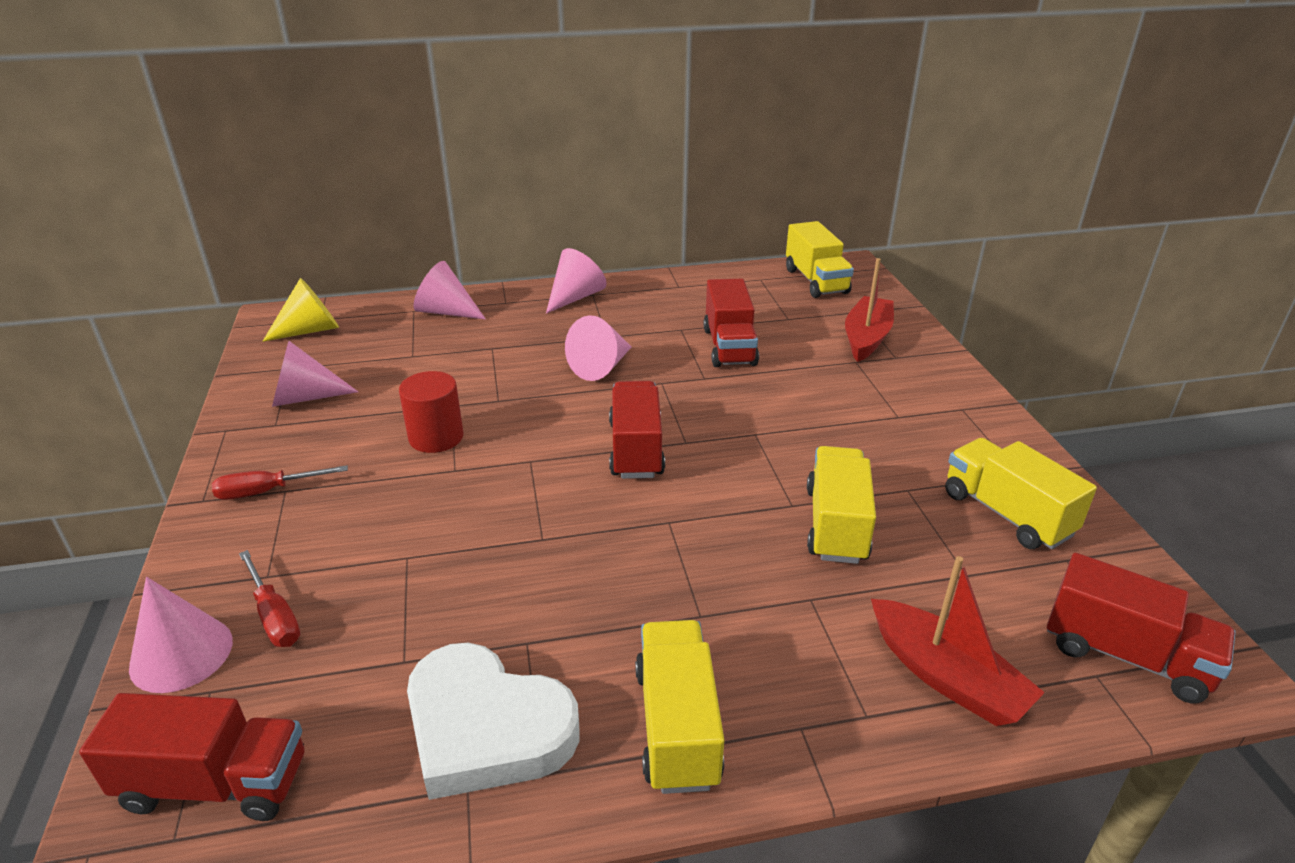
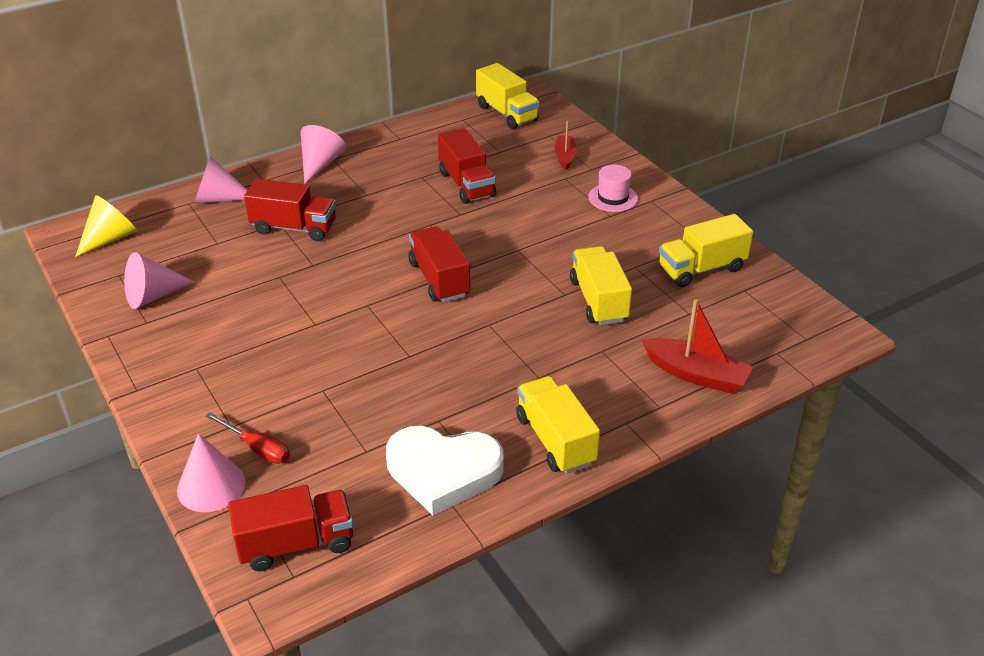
camera: 20 degrees left, 5 degrees up
(267, 491) = (183, 372): red screwdriver -> none
(436, 437) = (284, 303): red cylinder -> none
(601, 367) = (377, 221): pink cone -> none
(866, 338) = (565, 157): red boat -> red boat, size x0.63
(910, 396) = (613, 198): none -> pink hat
(1006, 514) = (701, 269): yellow truck -> yellow truck turned 60 degrees counterclockwise
(1125, 655) = (789, 338): red truck -> red truck (294, 228)

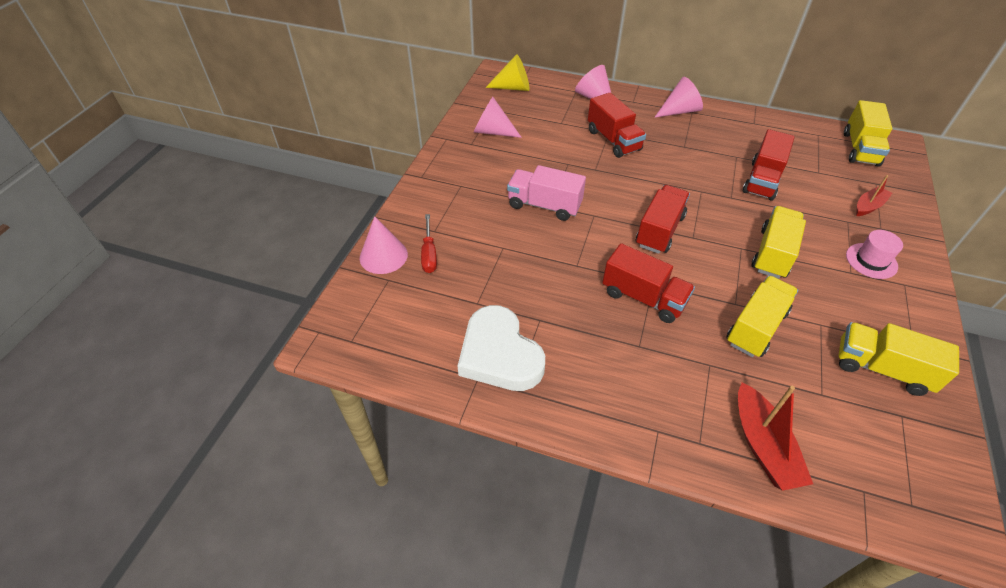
camera: 50 degrees right, 10 degrees up
(296, 544) = (375, 324): red truck -> red truck (643, 297)
(309, 327) = (544, 205): none -> pink truck
(555, 440) = (592, 398): yellow truck -> yellow truck (773, 254)

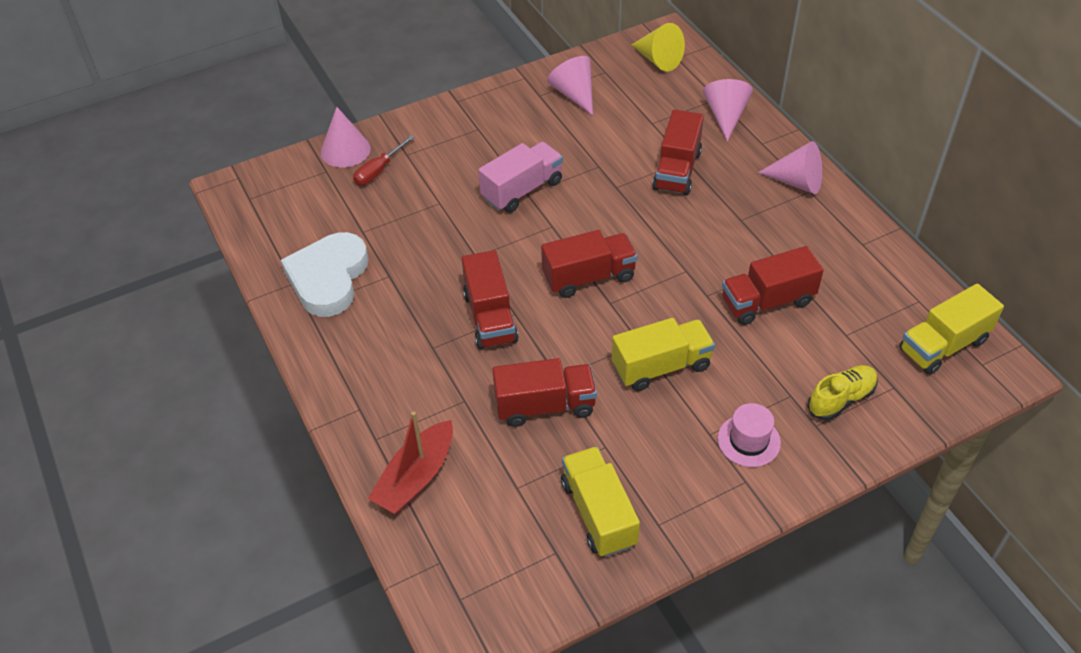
camera: 45 degrees right, 0 degrees up
(544, 205) = (522, 190): pink truck -> pink truck turned 75 degrees clockwise
(756, 327) = (545, 406): yellow truck -> red truck
(868, 206) = (841, 399): red boat -> yellow shoe

